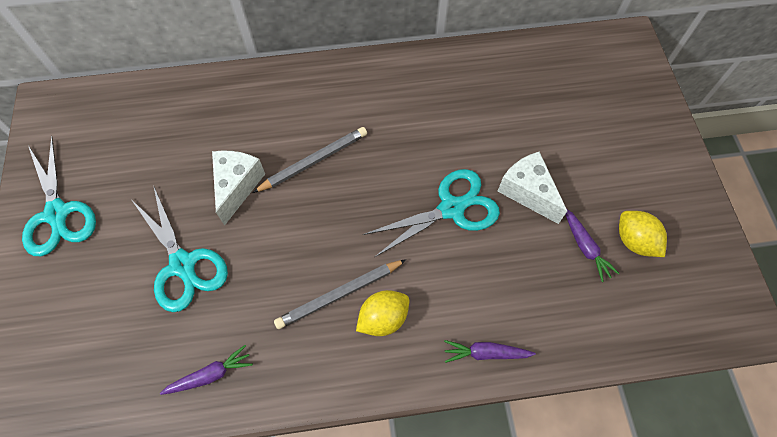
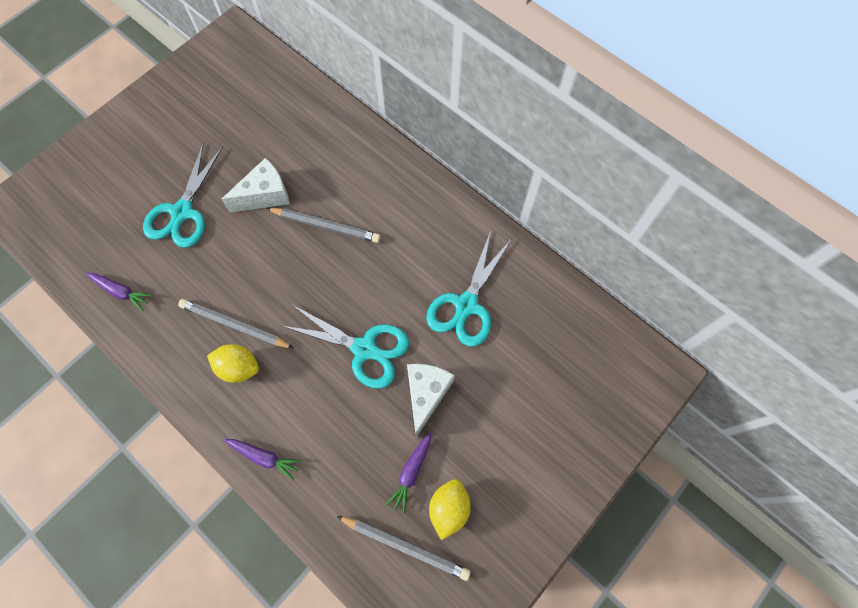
camera: 50 degrees right, 5 degrees up
(57, 213) = (161, 111): turquoise scissors -> turquoise scissors (466, 305)
(485, 353) = (264, 457): purple carrot -> purple carrot turned 150 degrees clockwise
(644, 293) = (405, 546): none -> grey pencil

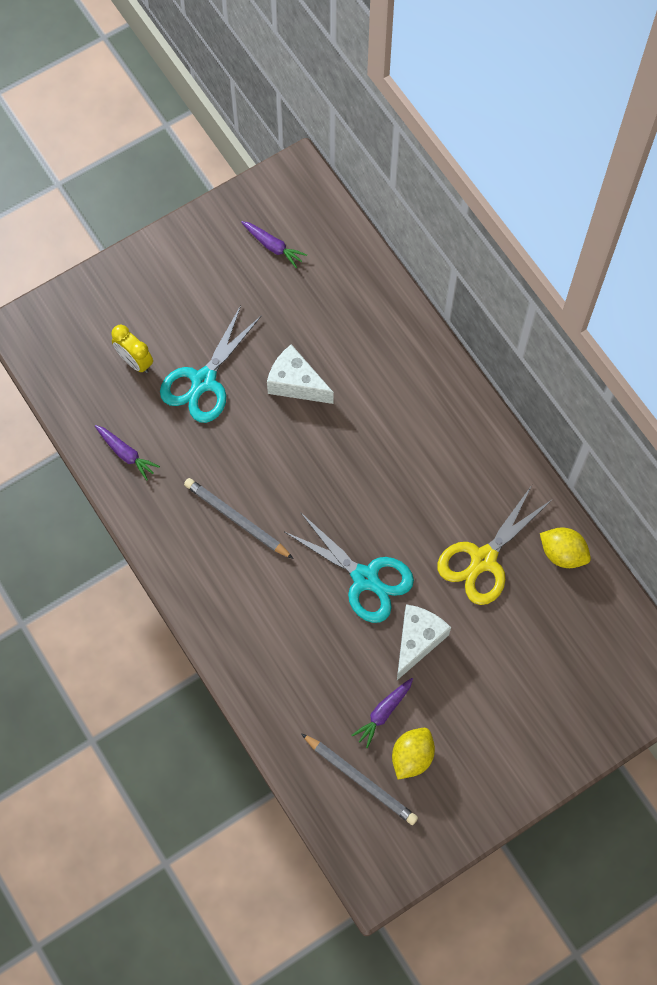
camera: 15 degrees right, 0 degrees up
(117, 210) = (135, 361): none -> yellow clock
(239, 367) = (232, 564): yellow lemon -> yellow lemon (562, 553)
(264, 457) = (241, 660): purple carrot -> purple carrot (273, 246)
(265, 195) = (296, 383): white cheese -> white cheese turned 135 degrees counterclockwise
(326, 226) = (354, 435): grey pencil -> none
(466, 305) = (483, 559): turquoise scissors -> yellow scissors

